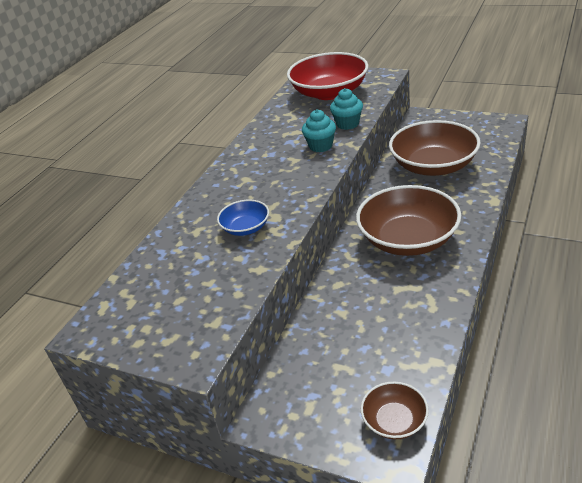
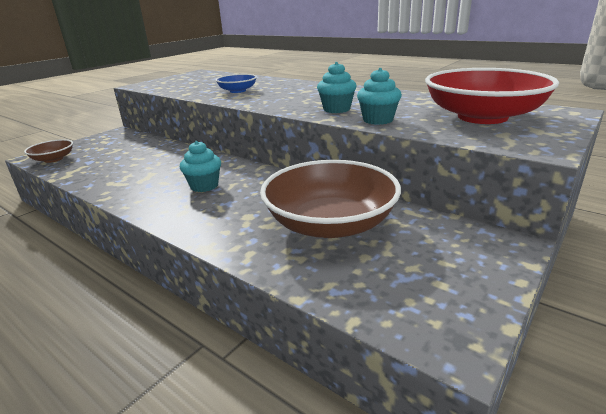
camera: 100 degrees right, 10 degrees down
(408, 239) = (204, 186): brown bowl -> turquoise cupcake

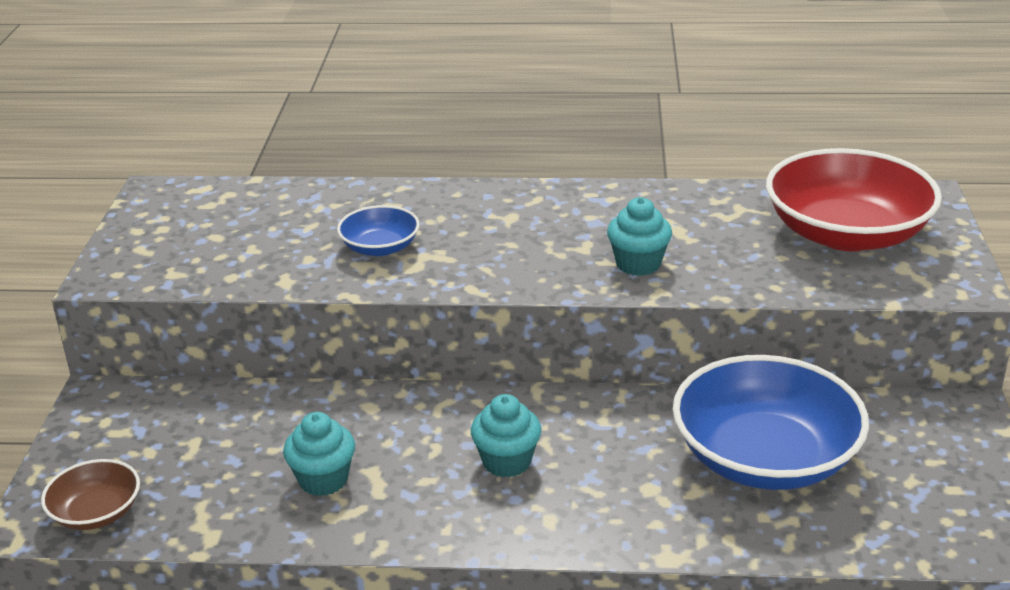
camera: 35 degrees left, 5 degrees up
(330, 223) = (764, 458): brown bowl -> blue bowl
(378, 120) = (730, 277): turquoise cupcake -> turquoise cupcake (323, 480)

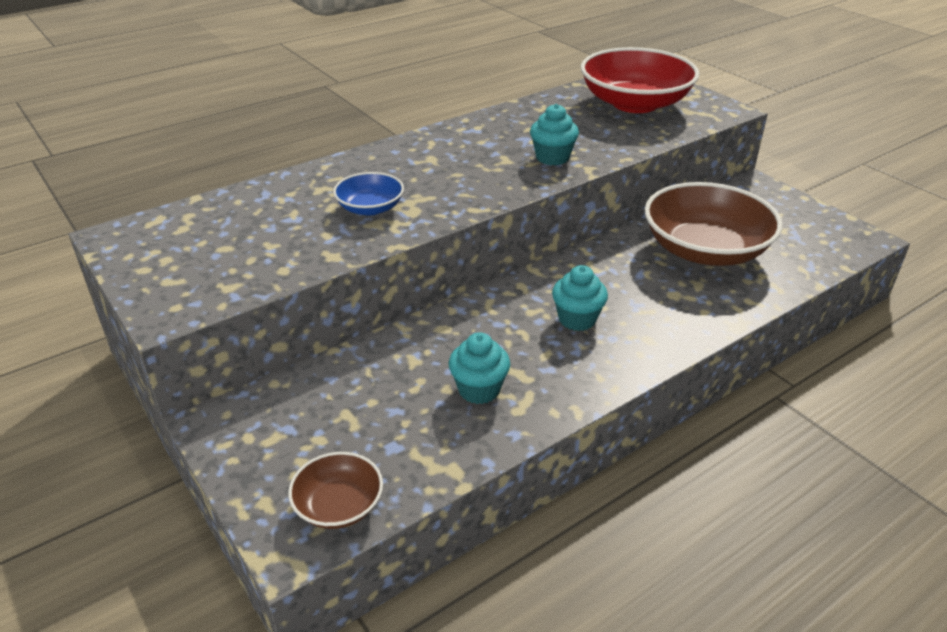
camera: 40 degrees left, 5 degrees up
(764, 458) = (705, 250): blue bowl -> brown bowl

